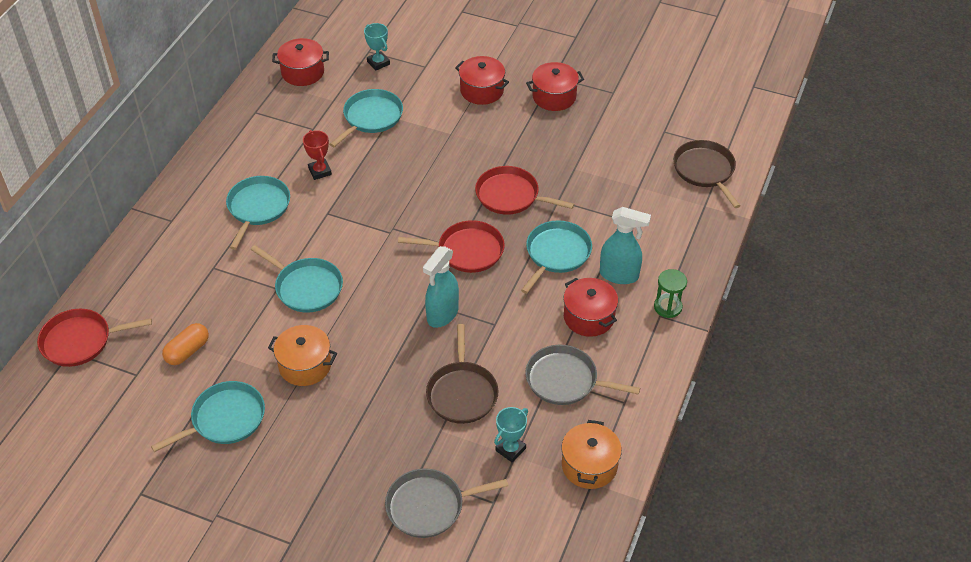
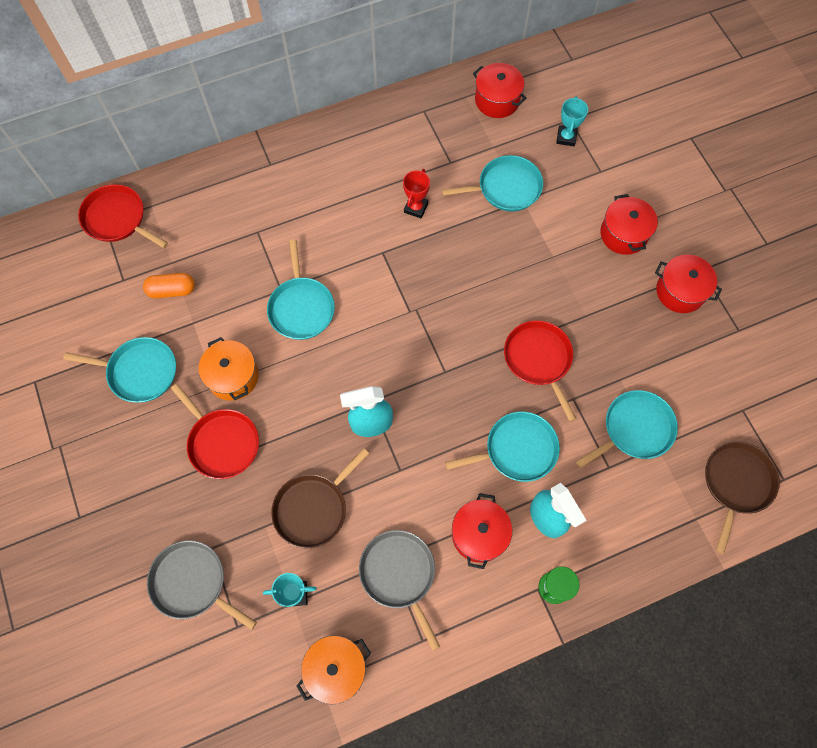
camera: 45 degrees right, 20 degrees up
(257, 208) = (339, 204): turquoise pan -> turquoise pan (634, 429)
(467, 250) = (450, 381): red pan -> red pan (222, 442)

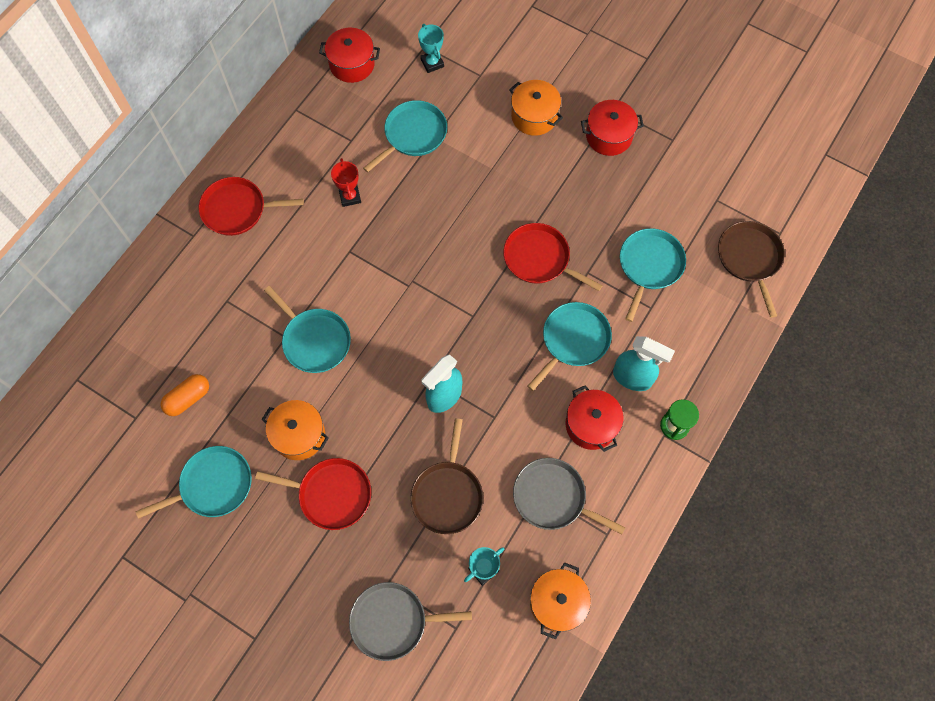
camera: 35 degrees left, 0 degrees up
(117, 219) = (87, 369): red pan -> red pan (237, 209)
(623, 234) = (534, 116): red pot -> orange pot

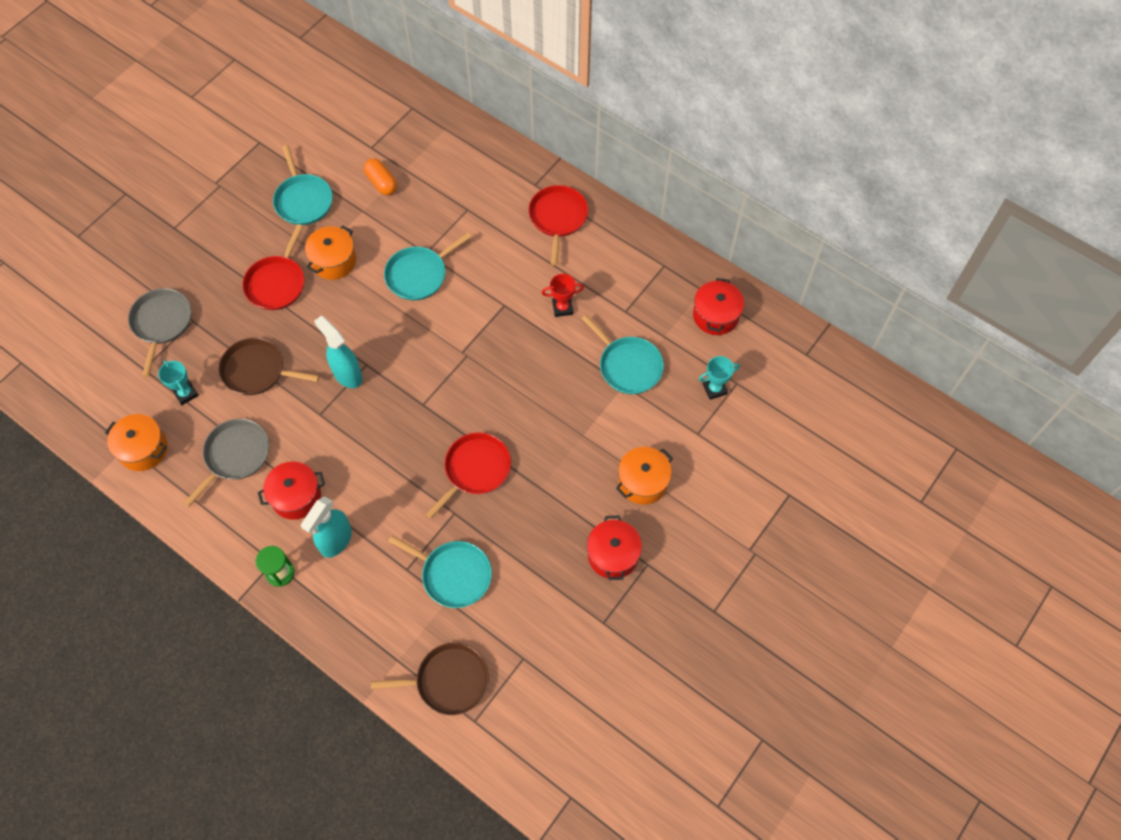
camera: 95 degrees right, 5 degrees down
(573, 340) = (383, 491): turquoise pan -> none

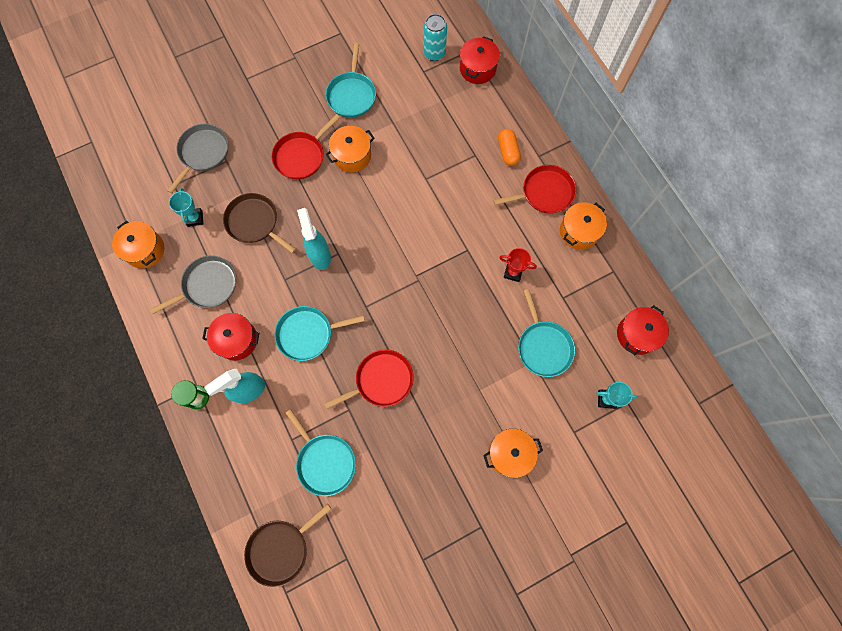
camera: 25 degrees right, 10 degrees up
(374, 125) = (434, 53): none -> turquoise can
(381, 182) = (418, 104): orange capsule -> orange capsule (508, 151)
(419, 275) = (412, 195): turquoise pan -> turquoise pan (308, 334)
(448, 681) = (281, 549): brown pan -> brown pan turned 120 degrees clockwise
(558, 218) = (544, 192): red pan -> red pan turned 45 degrees clockwise
(611, 241) = (579, 231): none -> orange pot
(613, 555) = (457, 505): red pot -> red pot (477, 69)

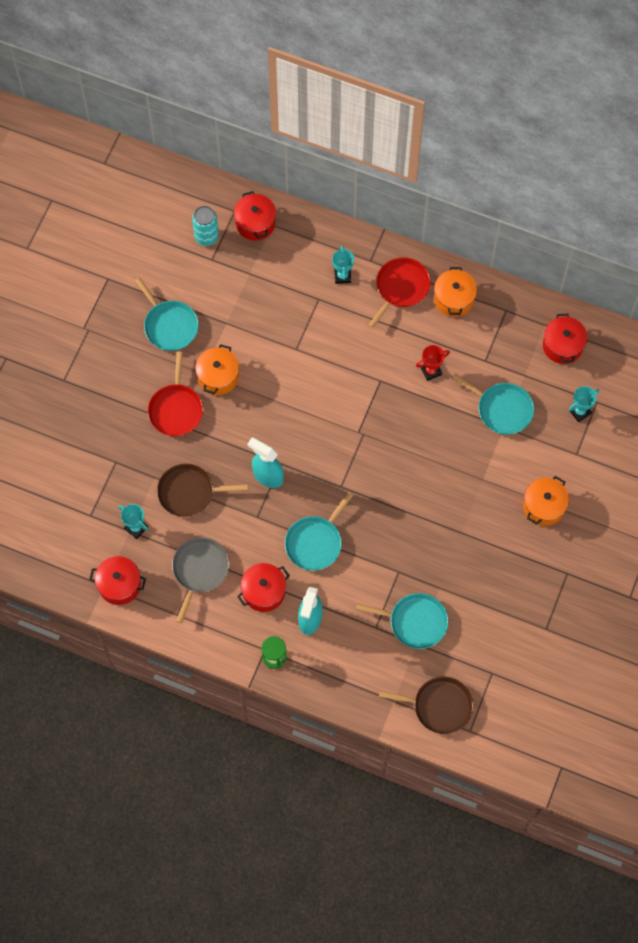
camera: 40 degrees left, 5 degrees down
(145, 250) = (119, 585): orange pot -> red pot
(203, 153) = (89, 471): grey pan -> none
(281, 549) = (439, 706): brown pan -> brown pan turned 90 degrees counterclockwise
(381, 380) = (403, 531): red pan -> none
(508, 151) = (342, 276): orange capsule -> turquoise trophy

